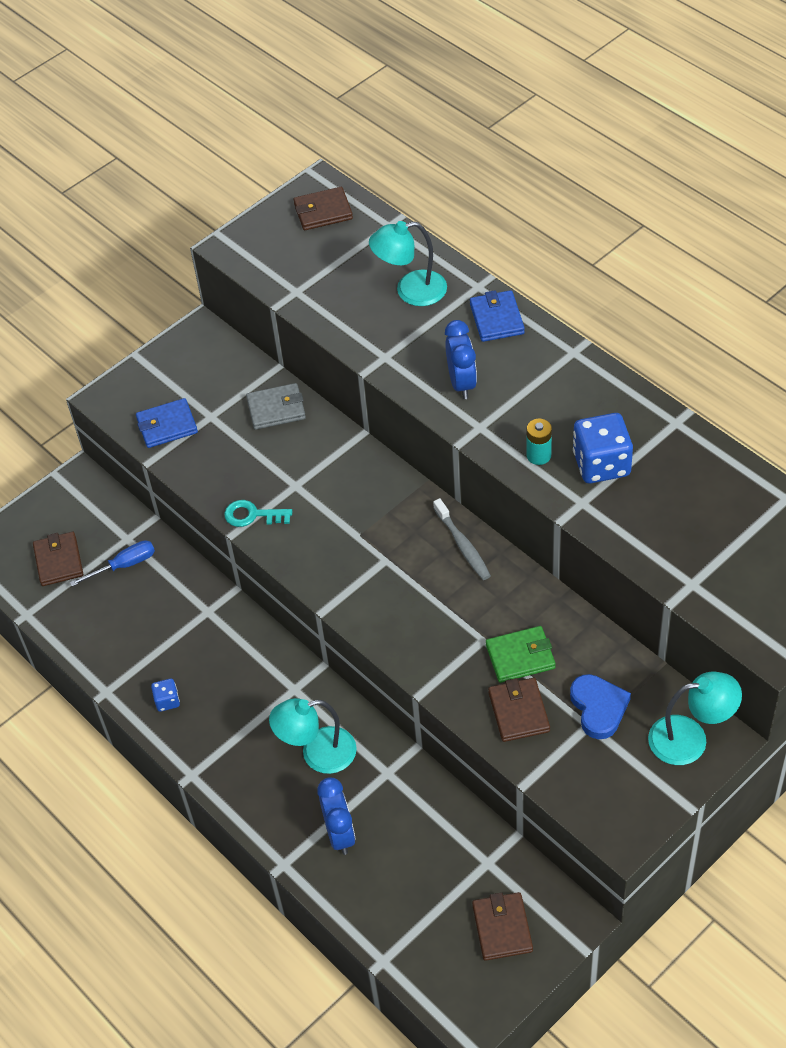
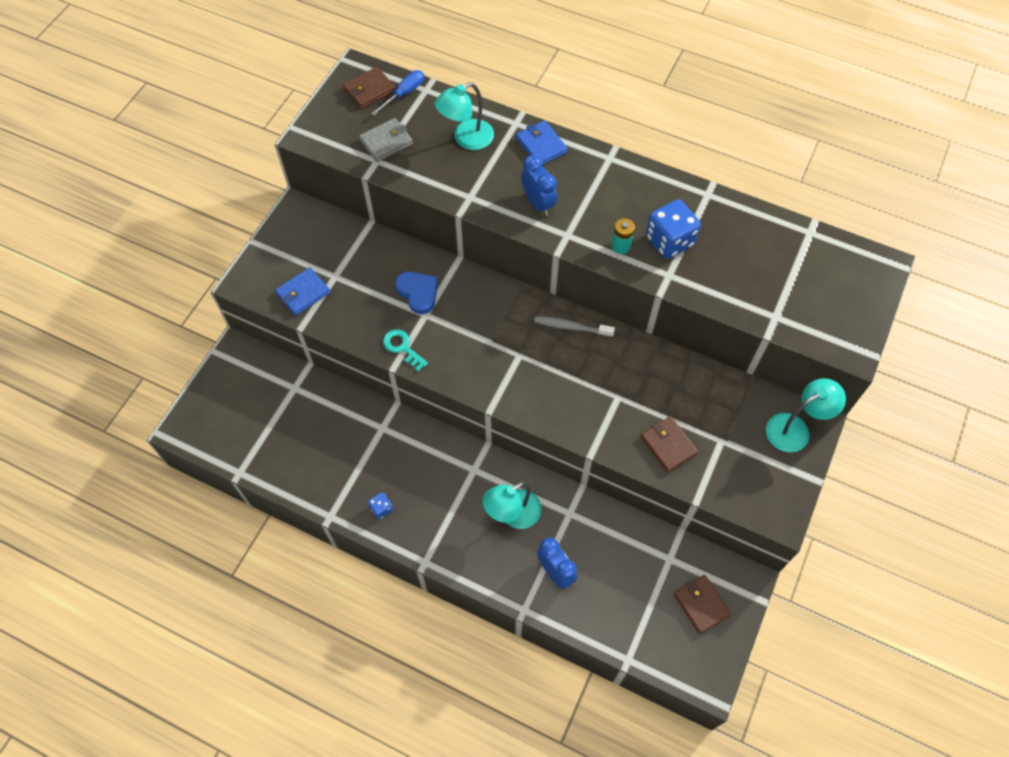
camera: 25 degrees left, 10 degrees up
(59, 561) = (247, 421): brown wallet -> none
(124, 565) = (301, 410): blue screwdriver -> blue screwdriver (404, 94)
(252, 515) = (402, 347): turquoise key -> turquoise key turned 60 degrees clockwise
(276, 409) = (384, 257): grey wallet -> grey wallet (386, 142)
(462, 545) = (571, 327): grey toothbrush -> grey toothbrush turned 150 degrees clockwise
(520, 656) = (650, 402): green wallet -> none
(598, 708) = (723, 425): blue heart -> blue heart (418, 293)

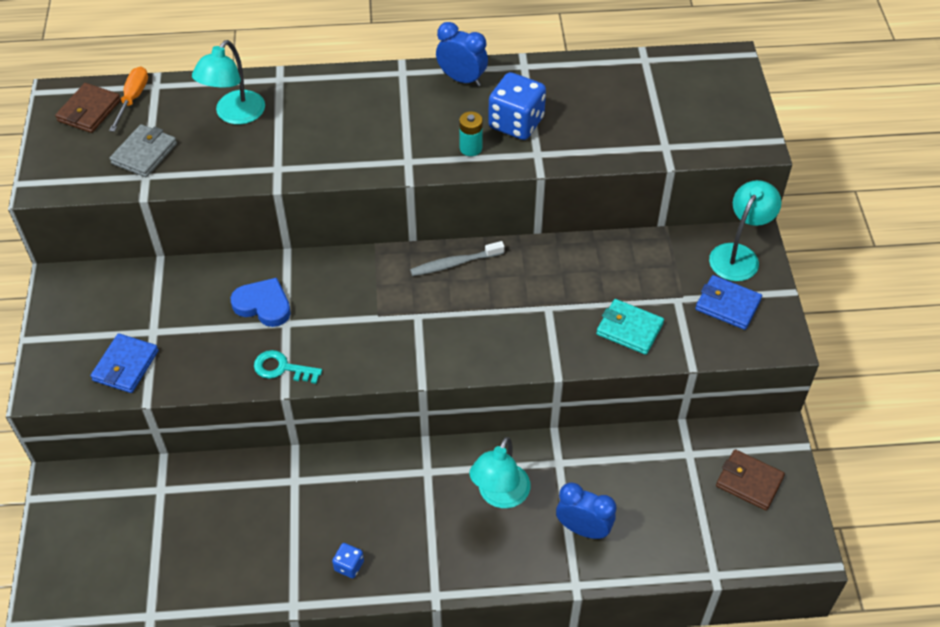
camera: 30 degrees left, 10 degrees down
(404, 94) = (133, 99): blue screwdriver -> orange screwdriver
(538, 203) = (356, 144): blue clock -> blue clock (462, 79)
(541, 145) = (322, 89): blue wallet -> blue wallet (727, 305)
(668, 445) = (629, 329): brown wallet -> turquoise wallet

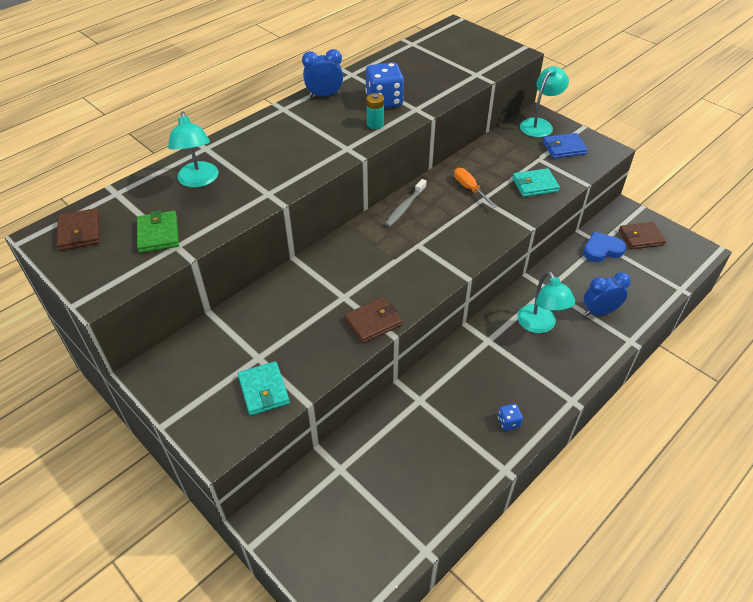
camera: 40 degrees left, 5 degrees down
(125, 365) = (263, 390): blue wallet -> turquoise wallet
(133, 99) = (107, 208): orange screwdriver -> orange screwdriver (470, 189)
(144, 154) = (158, 234): grey wallet -> green wallet
(263, 305) = (316, 296): blue heart -> blue heart (602, 250)
(282, 368) = (373, 322): turquoise key -> brown wallet
(738, 255) = (539, 124): turquoise lamp -> turquoise lamp turned 45 degrees clockwise

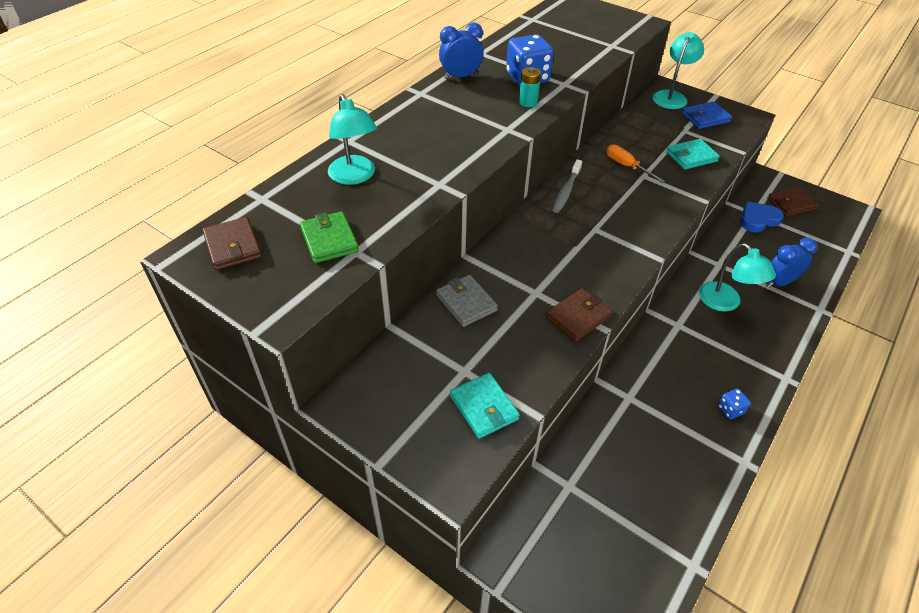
camera: 10 degrees left, 0 degrees up
(280, 299) = (466, 303): none -> grey wallet

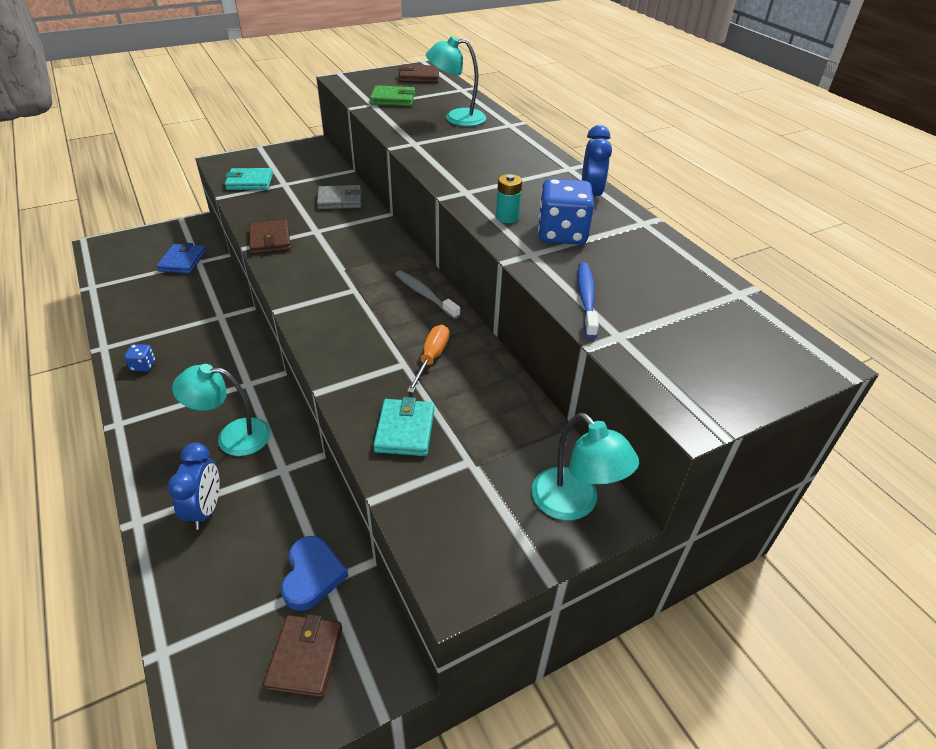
camera: 115 degrees right, 5 degrees down
(590, 58) = (586, 299): none -> blue toothbrush
(626, 166) = (431, 358): orange screwdriver -> orange screwdriver turned 60 degrees counterclockwise
(705, 118) = (487, 511): blue wallet -> blue wallet (182, 261)

